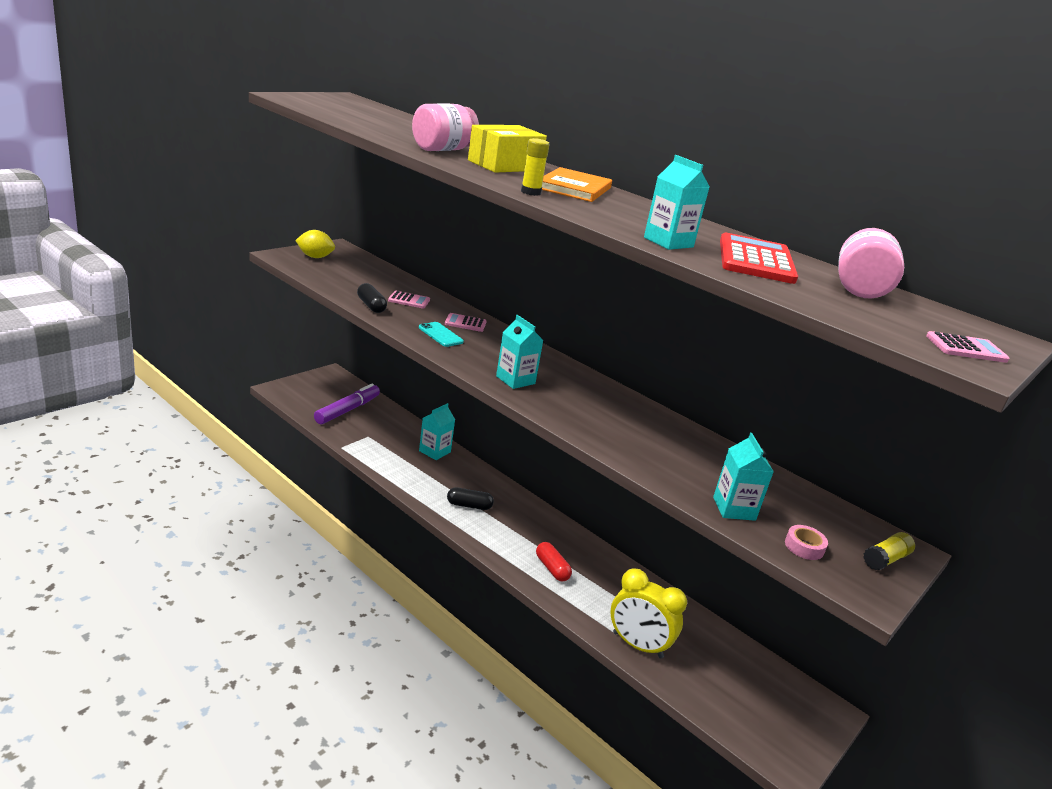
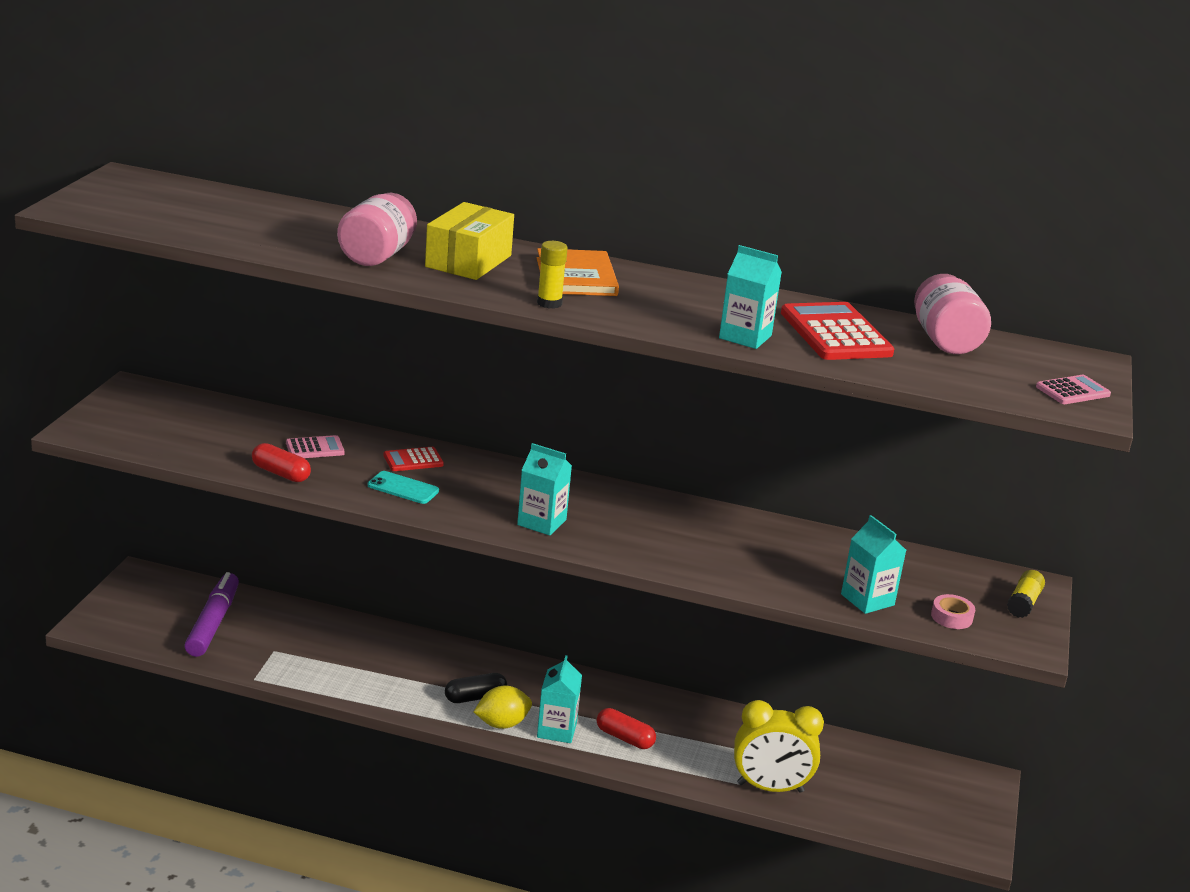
camera: 25 degrees left, 0 degrees up
(315, 257) = (125, 417): yellow lemon -> yellow lemon (502, 724)
(371, 306) = (280, 473): black capsule -> red capsule
(434, 451) = (375, 641): turquoise carton -> turquoise carton (556, 730)
(465, 323) = (413, 460): pink calculator -> red calculator

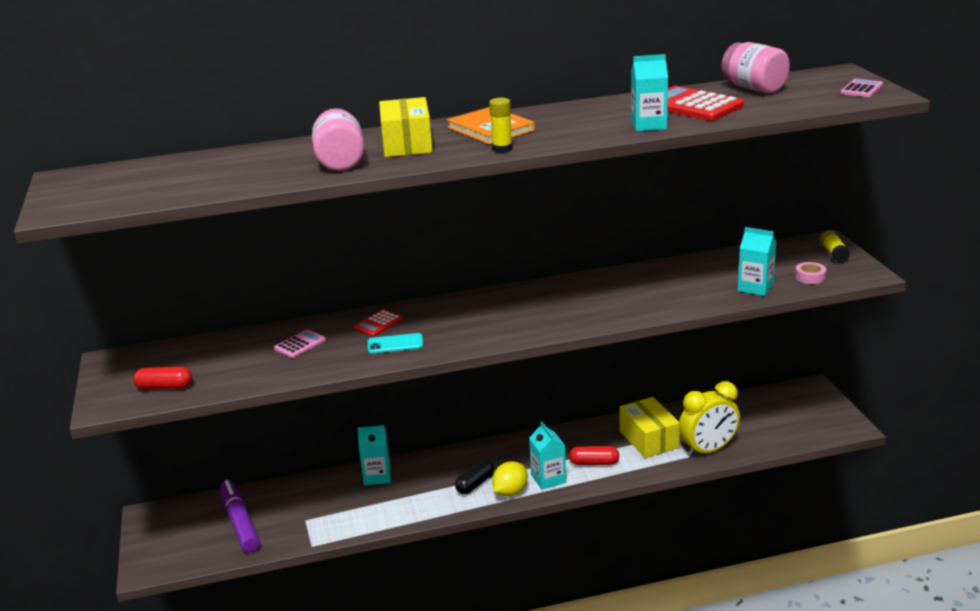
camera: 25 degrees left, 0 degrees up
(280, 473) = (297, 371): red capsule -> red capsule (165, 387)
(541, 522) = (512, 326): turquoise carton -> turquoise carton (377, 476)
(715, 743) = (649, 439): none -> yellow box

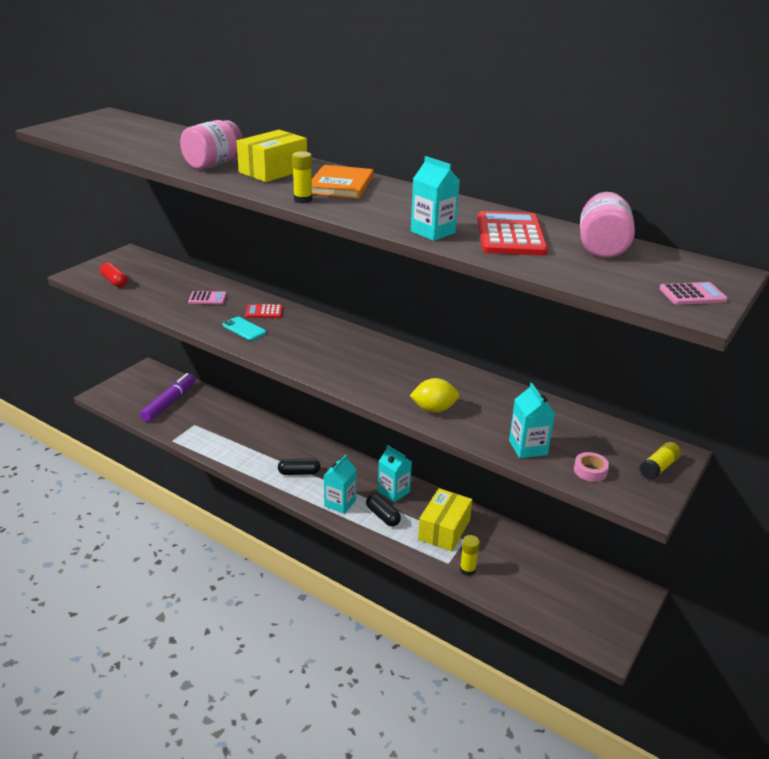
camera: 45 degrees right, 5 degrees up
(377, 476) = (264, 428): turquoise carton -> turquoise carton (393, 491)
(510, 492) = (306, 493): yellow lemon -> yellow lemon (434, 409)
(594, 463) = (383, 516): red capsule -> black capsule
(708, 450) = (467, 570): yellow clock -> yellow glue stick

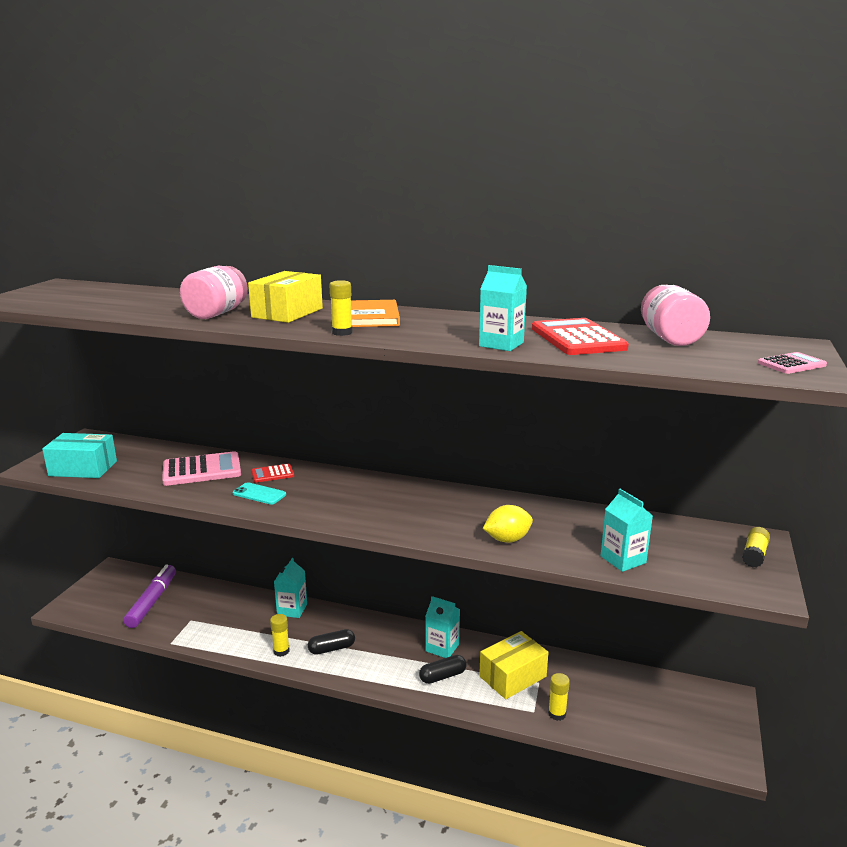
camera: 15 degrees left, 10 degrees down
(114, 281) = (83, 468): red capsule -> turquoise box
(207, 298) = (202, 470): pink calculator -> pink calculator, size x1.89
(257, 466) = (281, 651): none -> yellow glue stick
(340, 503) = (390, 672): turquoise carton -> turquoise carton (292, 609)
(383, 516) = (442, 676): black capsule -> black capsule turned 60 degrees counterclockwise
(444, 529) = (512, 676): yellow box -> yellow box turned 45 degrees clockwise
(590, 471) = (696, 570): pink tape -> none

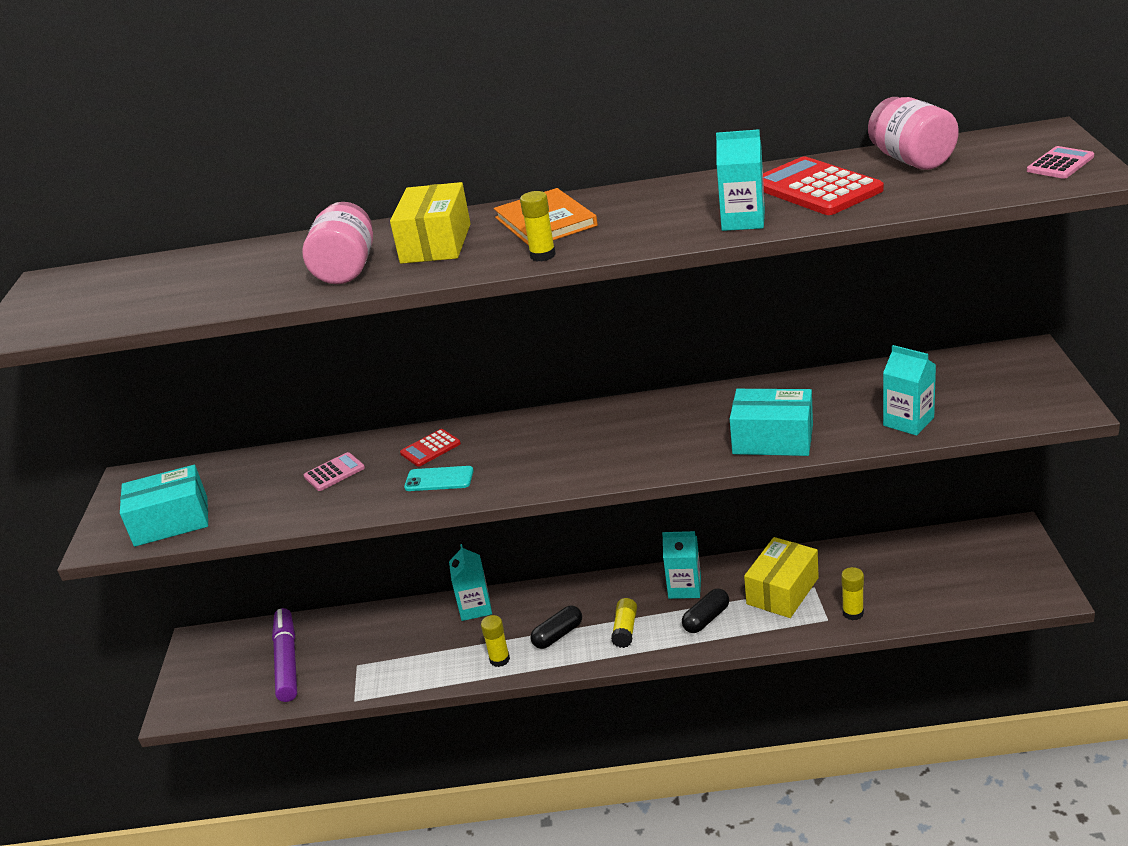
camera: 15 degrees left, 10 degrees up
(202, 470) = (334, 472): pink calculator -> pink calculator, size x0.53
(507, 539) = (773, 439): yellow lemon -> turquoise box
(754, 555) = (1033, 372): yellow glue stick -> yellow glue stick (625, 629)

